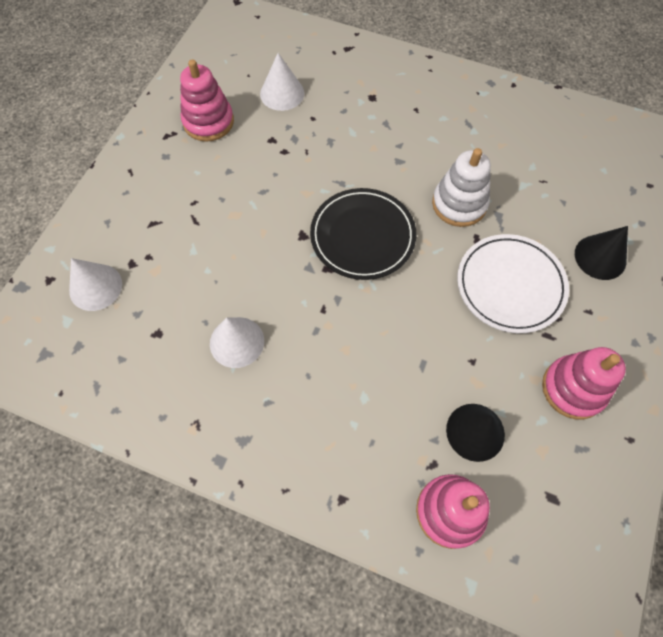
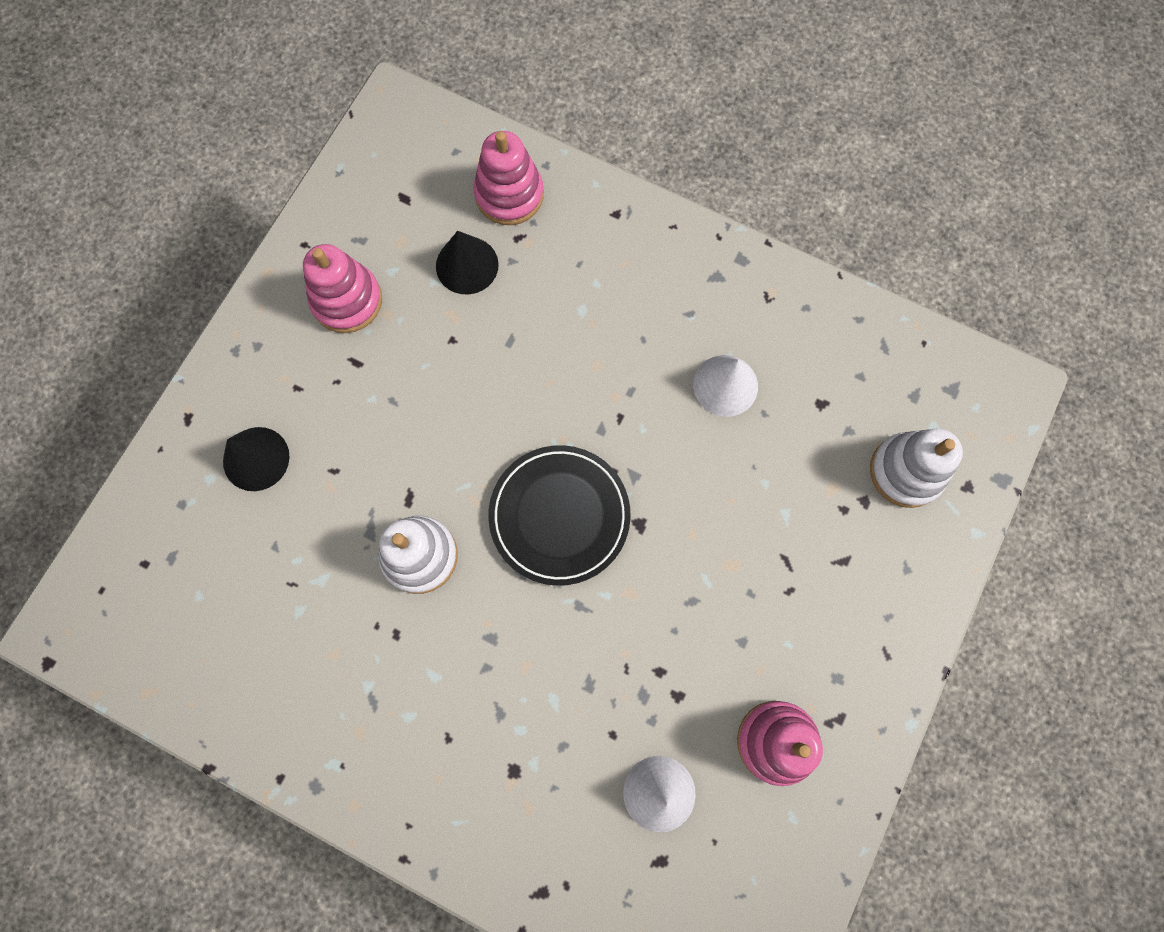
camera: 175 degrees left, 10 degrees up
(95, 287) = (906, 471): white cone -> white stacking toy
(510, 285) = (383, 429): white plate -> none

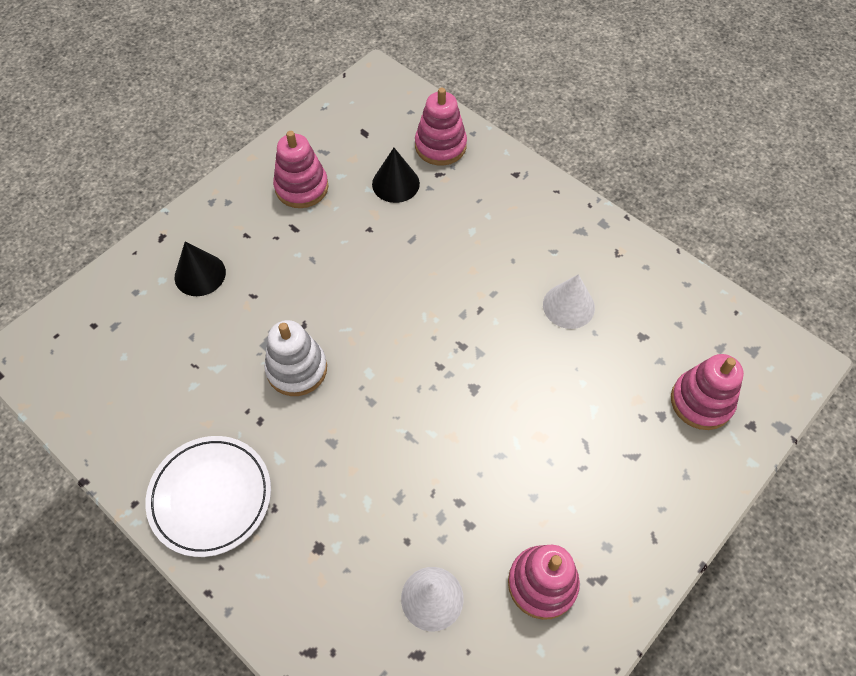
camera: 15 degrees right, 15 degrees down
(368, 745) = (210, 497): none -> white plate
(559, 516) = (413, 367): black plate -> none
(906, 471) = (701, 401): white stacking toy -> pink stacking toy

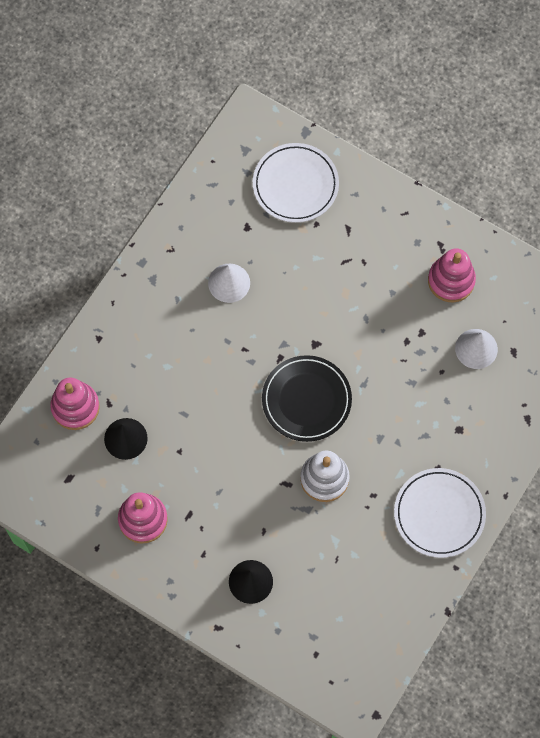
camera: 100 degrees left, 10 degrees up
(401, 366) = (306, 400): none -> black plate
(701, 401) = (295, 185): pink stacking toy -> white plate

